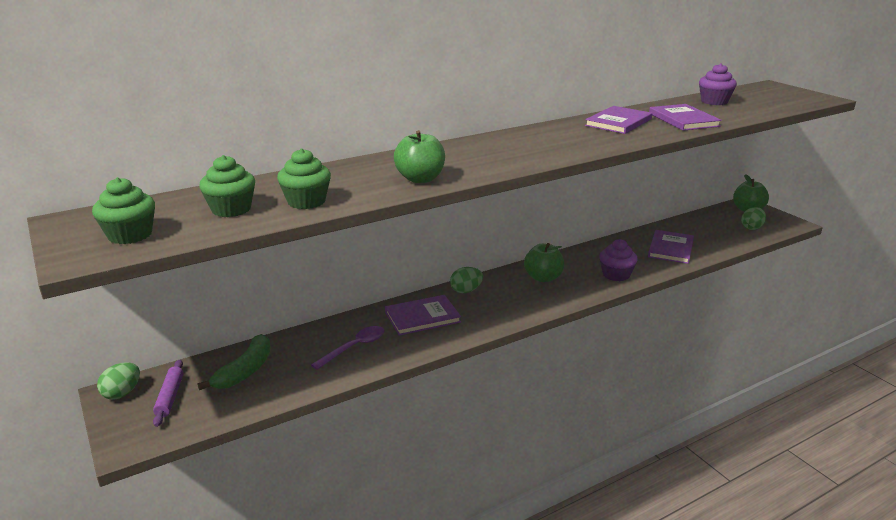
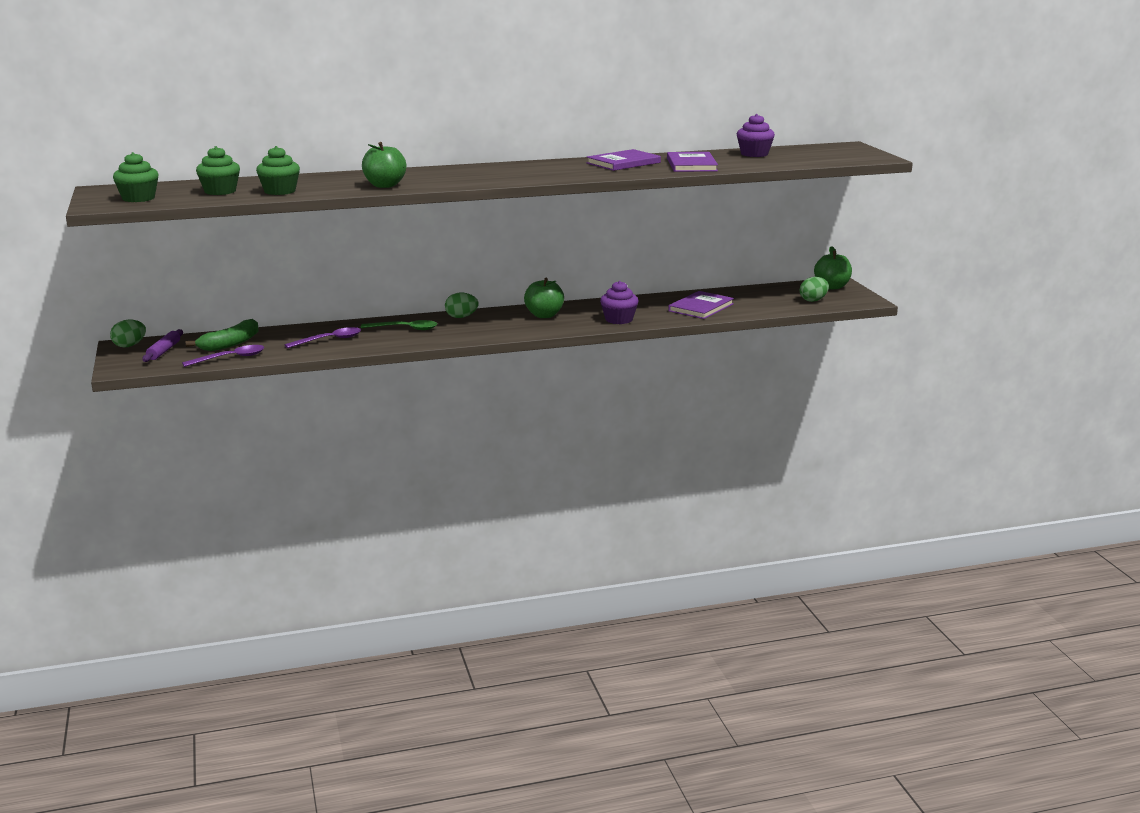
camera: 15 degrees right, 5 degrees down
(258, 398) = (230, 358): none -> purple spoon
(422, 317) = (404, 329): purple book -> green spoon

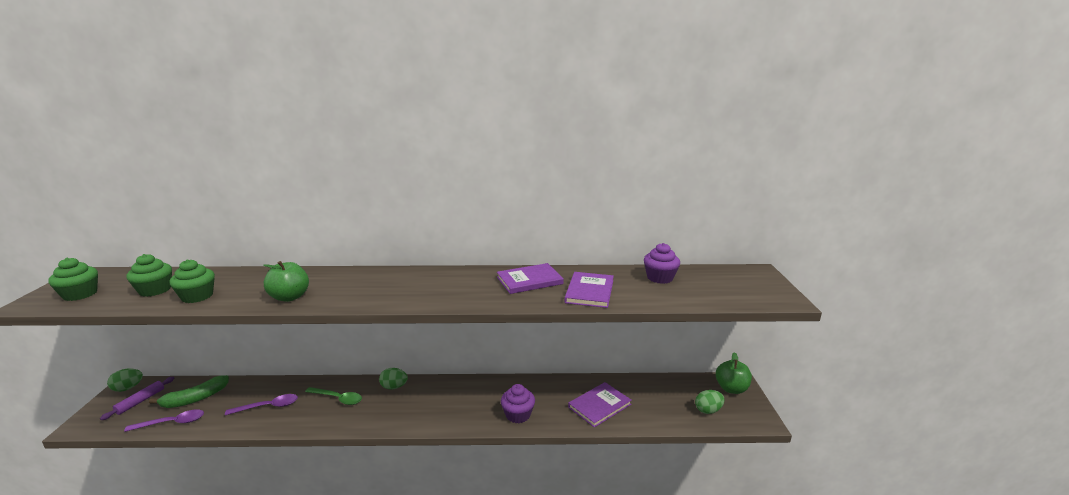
camera: 15 degrees right, 0 degrees up
(544, 315) = (460, 396): green apple -> none

